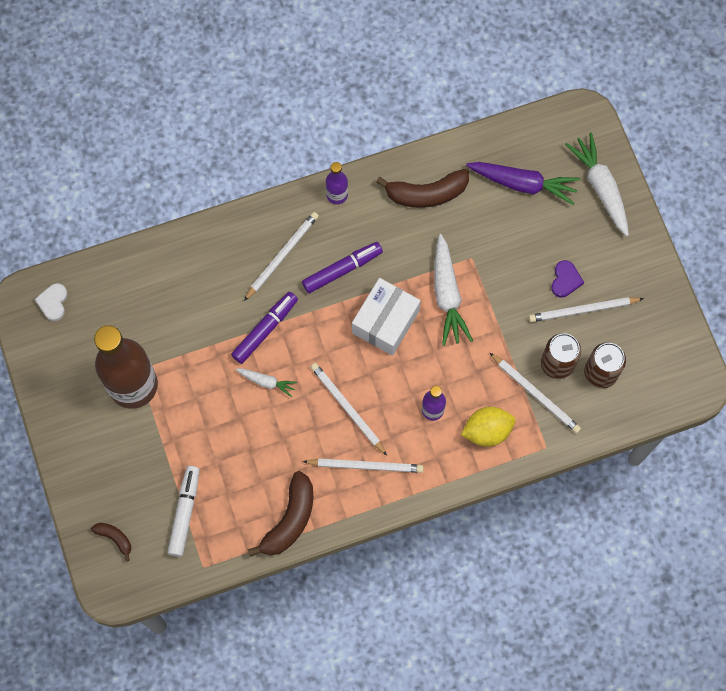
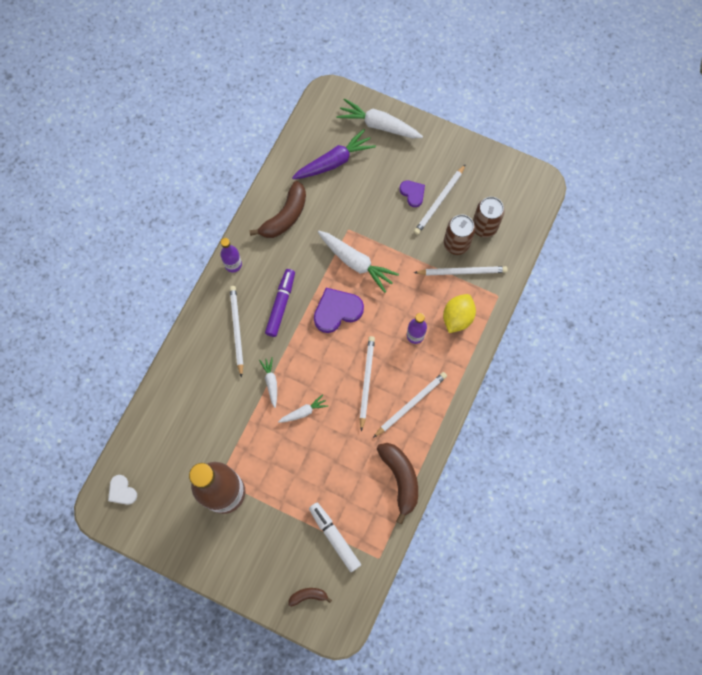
camera: 45 degrees left, 0 degrees up
(265, 329) = (271, 382): purple marker -> white carrot
(347, 408) = (366, 381): white pencil -> white pencil turned 90 degrees clockwise
(385, 322) = (337, 311): white box -> purple heart

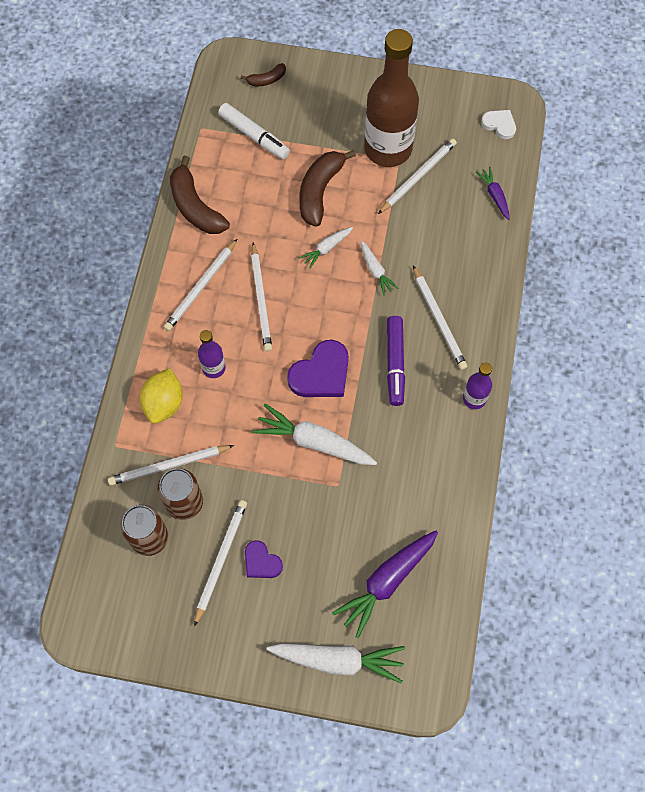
camera: 165 degrees right, 5 degrees down
(153, 424) = (494, 195): none -> purple carrot
(209, 458) = (418, 177): none -> white pencil
(285, 216) = (429, 481): brown banana -> brown banana (320, 191)

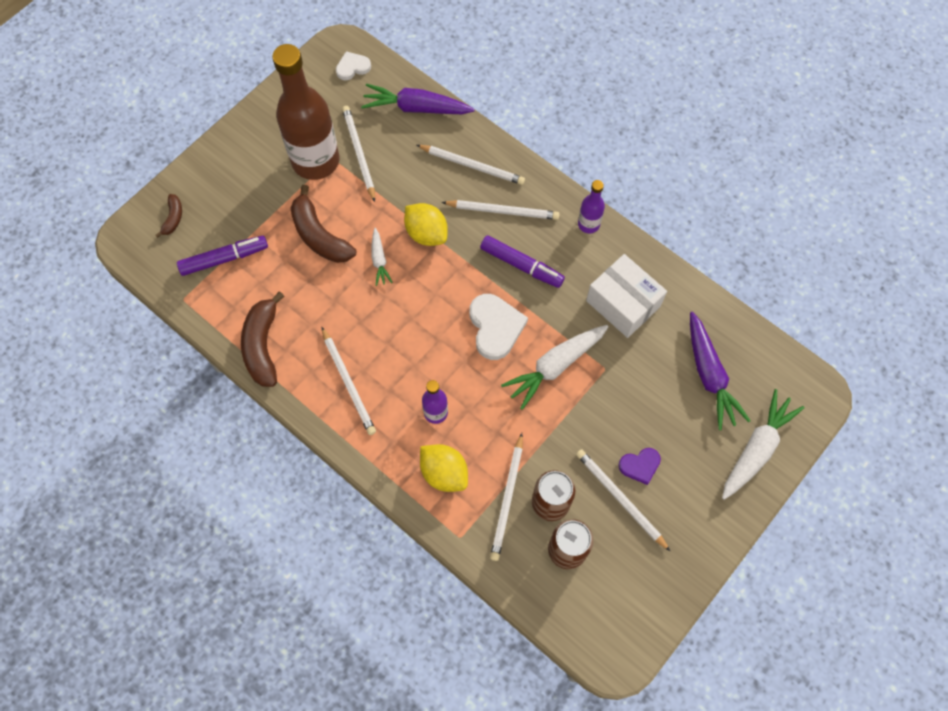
camera: 60 degrees left, 0 degrees up
(195, 207) = (263, 346): brown banana -> brown banana turned 90 degrees clockwise
(254, 135) = (224, 259): white marker -> purple marker
(261, 299) = (394, 338): white pencil -> white pencil (472, 166)
(321, 373) = (495, 327): purple heart -> white heart
(376, 271) = (426, 233): white carrot -> yellow lemon
(412, 469) = (623, 304): none -> white box
(494, 195) = (416, 108): purple carrot -> purple carrot, size x1.86

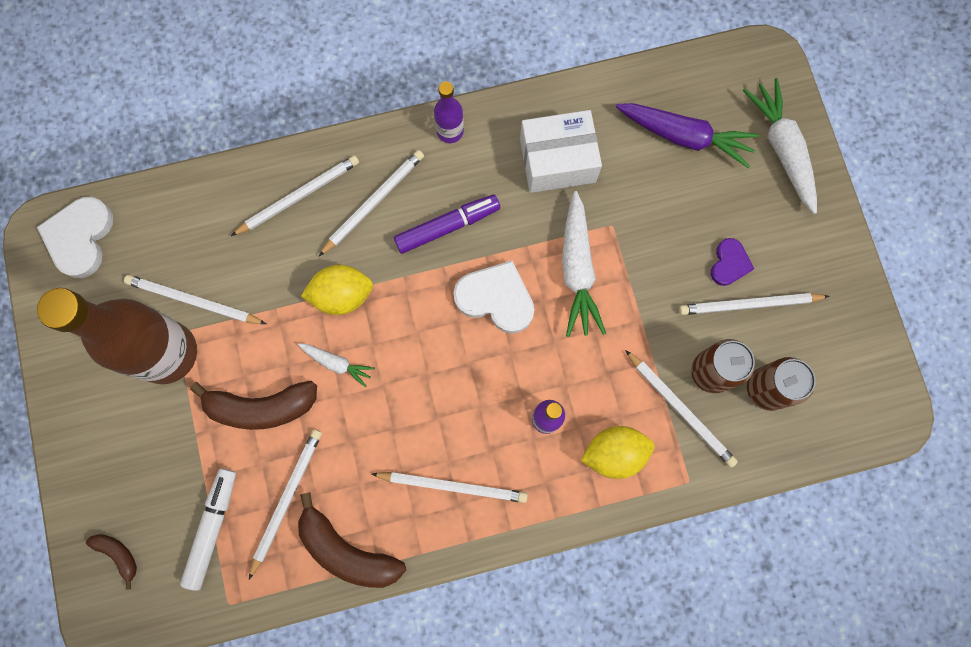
camera: 55 degrees left, 10 degrees up
(224, 259) = (212, 528): purple marker -> white marker
(271, 289) = (286, 499): none -> white pencil
(352, 67) = (80, 238): white heart -> white heart, size x1.70
(416, 108) = (185, 205): purple carrot -> none

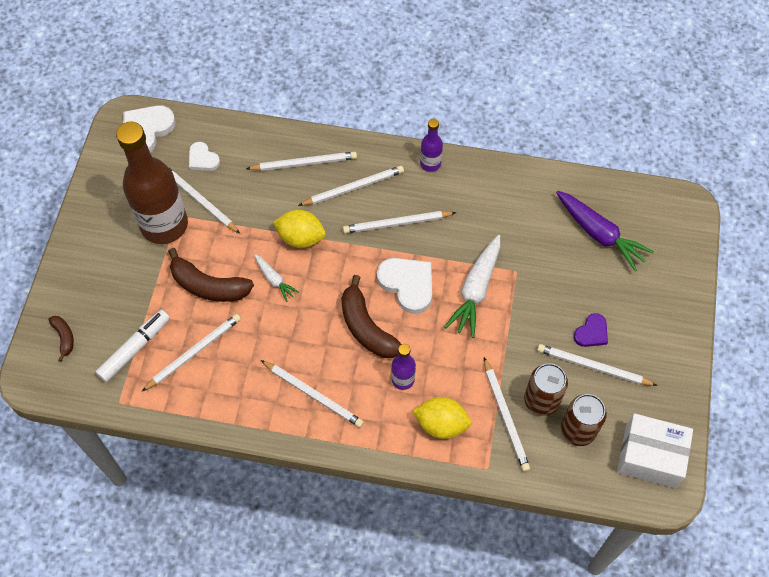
camera: 25 degrees right, 15 degrees down
(170, 245) = (203, 159): none -> white heart
(347, 550) = (218, 404): brown banana -> brown banana (366, 327)
(447, 226) = (397, 223): purple marker -> white pencil
(557, 161) = (497, 213): white box -> white box (650, 456)
(782, 149) = (670, 271): white carrot -> none

